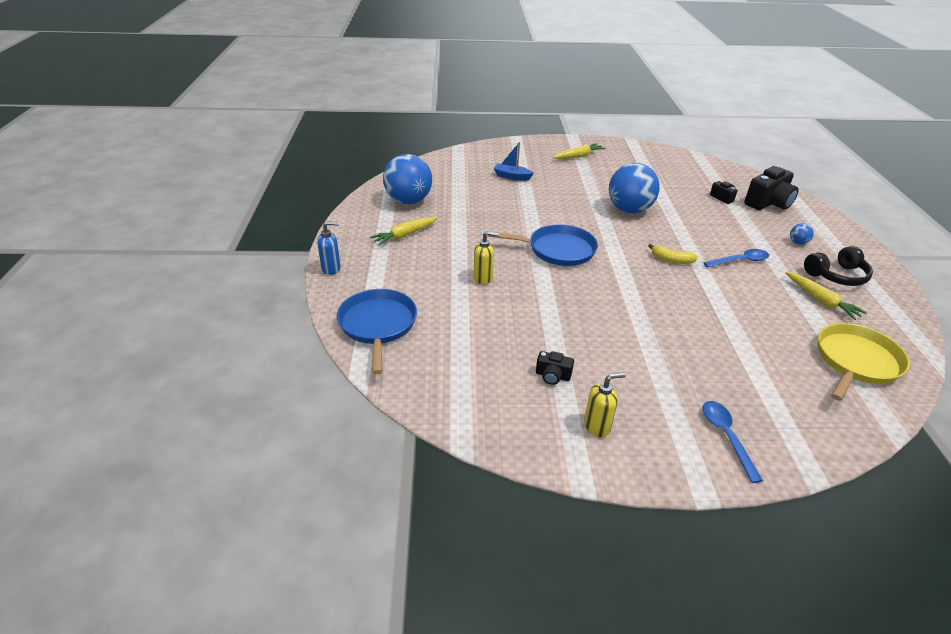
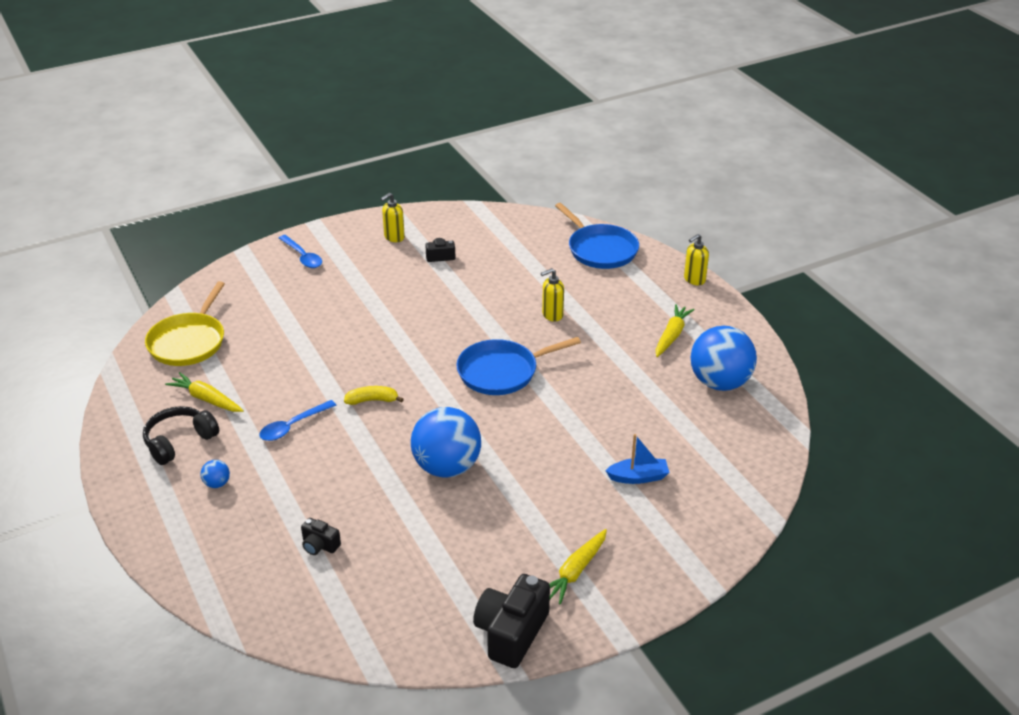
camera: 155 degrees right, 0 degrees up
(331, 268) = (694, 279): blue soap dispenser -> yellow soap dispenser
(768, 203) = (249, 559): black camera -> black camera (511, 633)

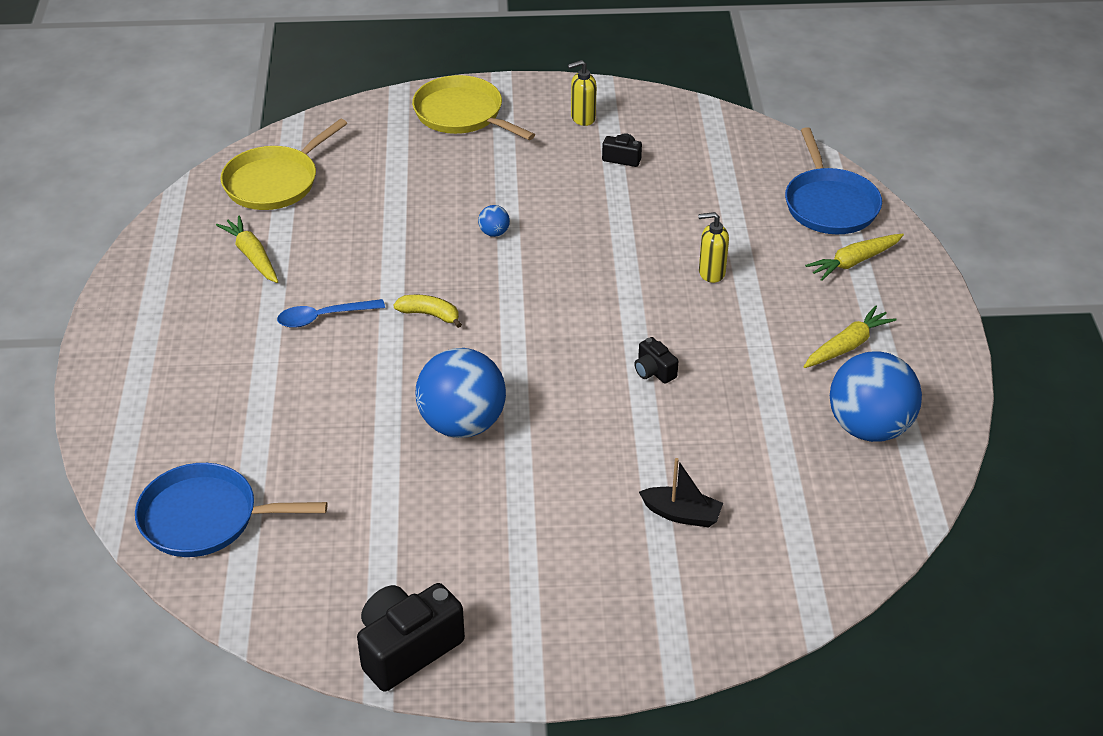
camera: 25 degrees right, 5 degrees up
(179, 442) = (194, 296): black headphones -> none
(217, 484) = (203, 358): blue ball -> blue ball (494, 233)
(303, 257) = (462, 114): blue spoon -> yellow pan
(319, 545) = (265, 467): black camera -> black camera (654, 371)
(501, 372) = (601, 327): blue pan -> blue pan (205, 518)
(575, 571) = (529, 603): yellow carrot -> yellow carrot (854, 262)
(638, 477) = (681, 514): blue boat -> black boat
(694, 279) = (928, 280): yellow soap dispenser -> none

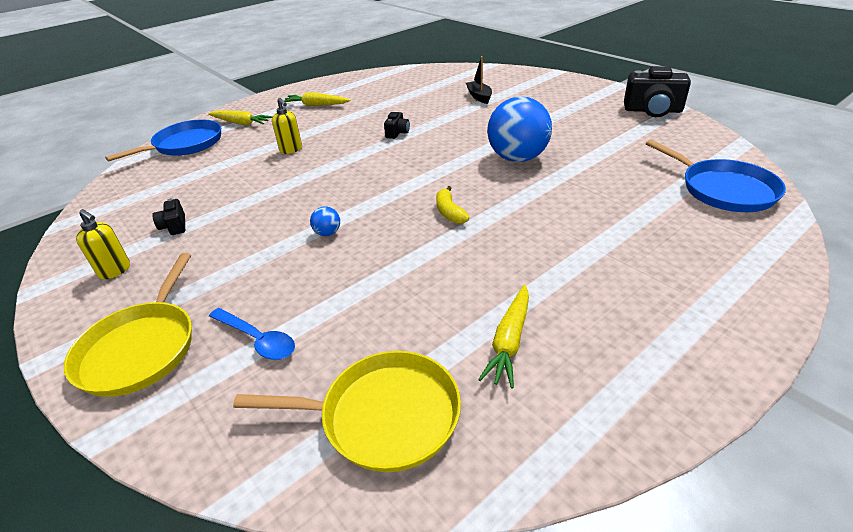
camera: 125 degrees left, 5 degrees down
(323, 317) = (517, 252): blue spoon -> blue spoon (258, 340)
(869, 427) = (369, 87): blue ball -> none

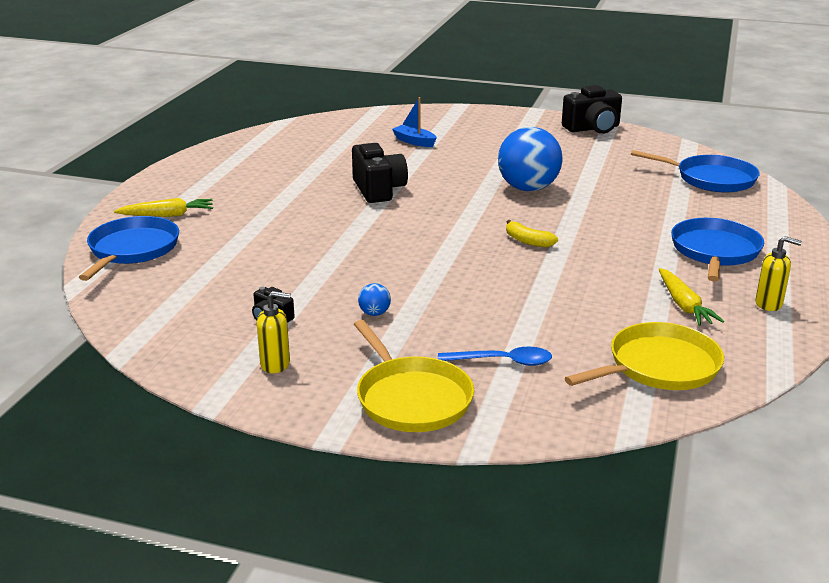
camera: 35 degrees left, 10 degrees down
(291, 150) = (283, 227): yellow soap dispenser -> yellow soap dispenser (769, 304)
(316, 105) = (235, 180): yellow carrot -> none
(327, 233) = (443, 282): blue ball -> blue ball (374, 313)
(397, 133) = (378, 190): black camera -> black camera, size x2.00
(479, 97) = (414, 142): black boat -> blue boat
(627, 281) = (715, 251): none -> blue pan

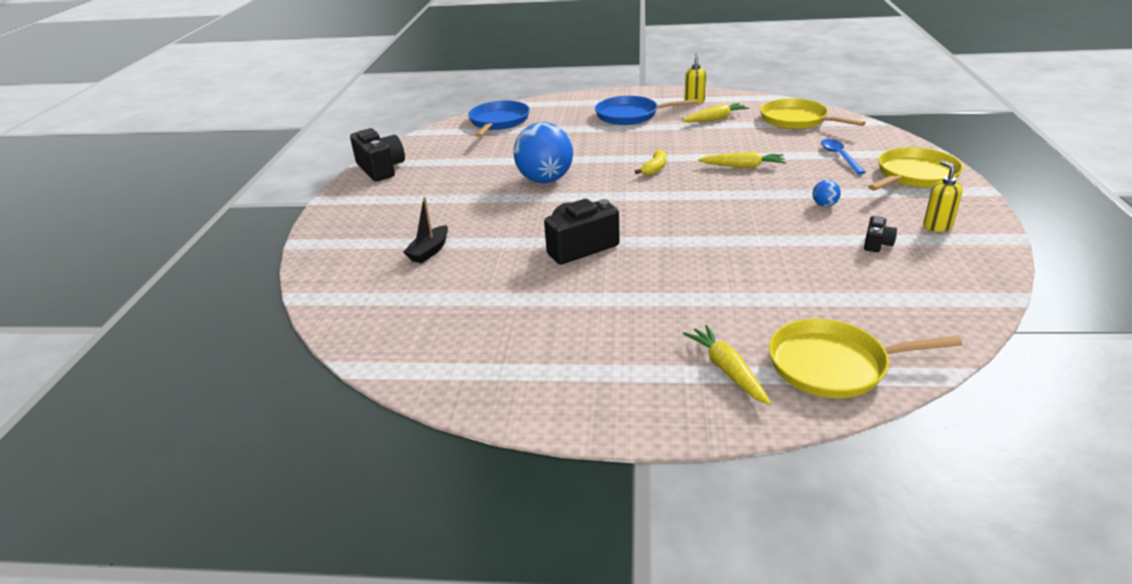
camera: 100 degrees left, 5 degrees up
(132, 249) = (833, 365): blue pan -> yellow pan
(414, 142) = (429, 251): blue boat -> black boat
(506, 290) = (743, 166): none -> yellow carrot

